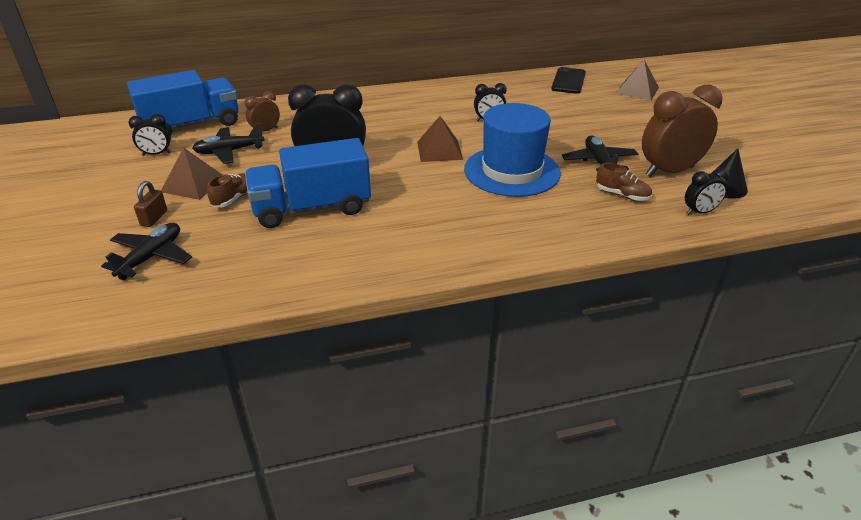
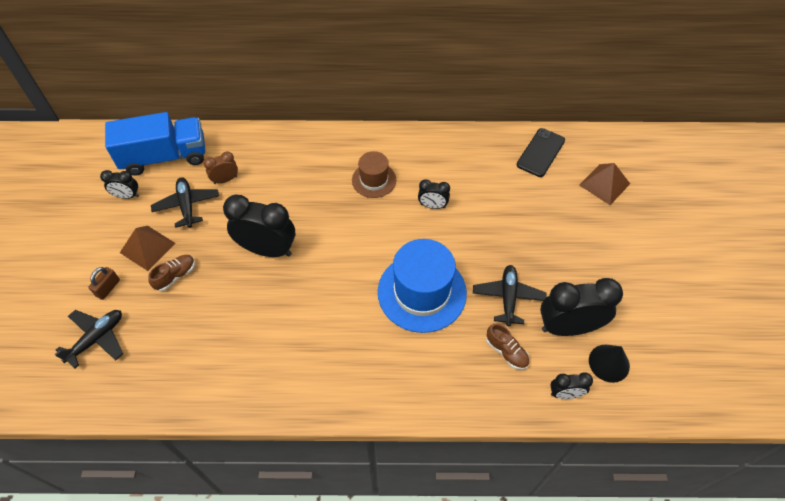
camera: 15 degrees right, 20 degrees up
(229, 151) = (187, 205): black plane -> black plane turned 75 degrees clockwise
(312, 208) = (233, 305): blue truck -> none
(421, 113) = (374, 180): none -> brown hat
(439, 150) = (369, 245): brown pyramid -> none
(669, 171) = (568, 327): brown clock -> black clock

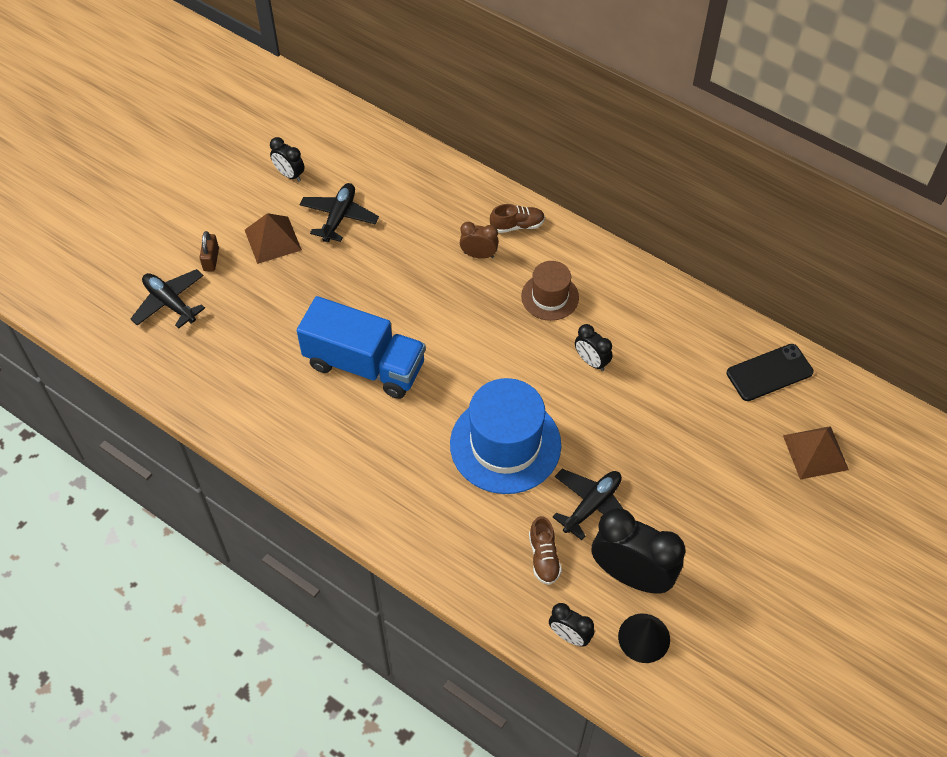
camera: 35 degrees right, 0 degrees up
(96, 339) = (170, 303): black plane -> black plane turned 120 degrees counterclockwise
(108, 288) = (211, 259): brown padlock -> brown padlock turned 60 degrees counterclockwise
(164, 157) = (353, 152): blue truck -> blue truck (364, 365)
(175, 276) = (279, 284): brown shoe -> brown shoe (517, 225)
(225, 180) = (396, 210): brown clock -> brown clock (479, 255)
(267, 249) = (384, 308): black clock -> none

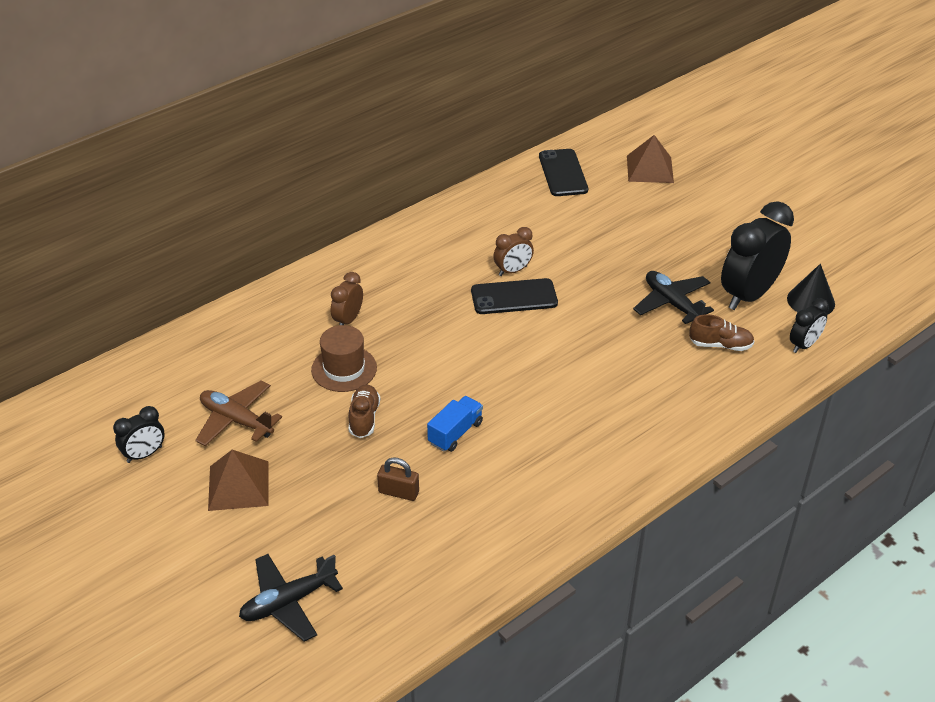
camera: 75 degrees left, 15 degrees down
(211, 259) = (239, 550): brown padlock -> brown padlock (398, 492)
(339, 217) = (236, 420): black plane -> brown plane
(364, 365) = (455, 433): blue truck -> blue truck, size x0.46
(505, 444) = (589, 346): blue hat -> none
(517, 225) = (324, 286): brown shoe -> brown shoe (364, 418)
(550, 297) = (425, 282): brown hat -> brown hat (344, 369)
(553, 370) = (514, 297): none -> black phone
(591, 361) = (513, 271): black clock -> brown clock

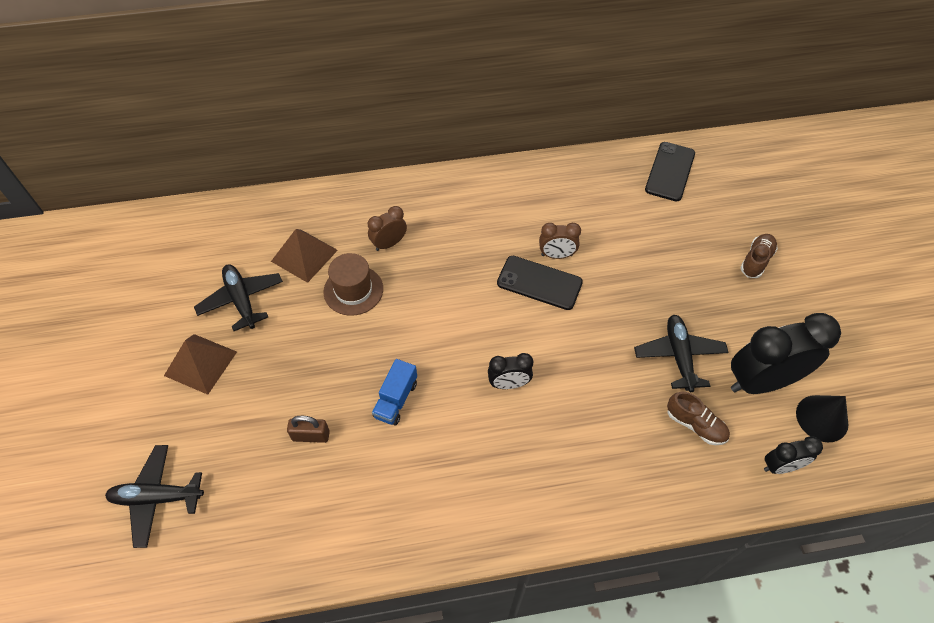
camera: 30 degrees right, 15 degrees up
(144, 454) = (158, 299): black clock -> black clock (509, 384)
(236, 420) = (241, 300): brown plane -> black plane
(364, 418) = (335, 347): brown shoe -> brown shoe (756, 261)
(398, 492) = (311, 436): brown padlock -> brown padlock turned 45 degrees counterclockwise
(455, 433) = (396, 399): blue truck -> blue truck turned 135 degrees clockwise
(650, 169) = (755, 199): brown pyramid -> brown pyramid (304, 255)

